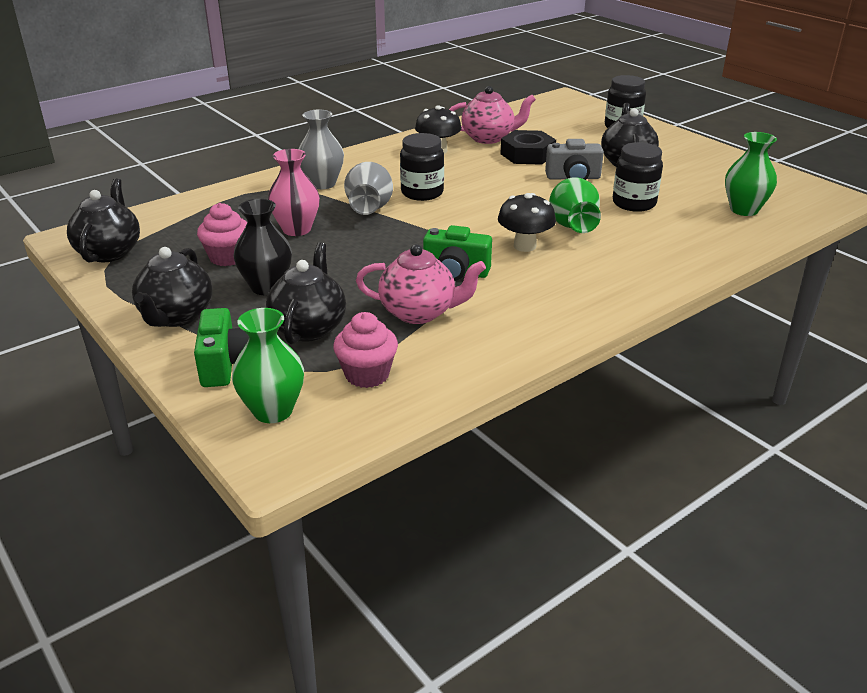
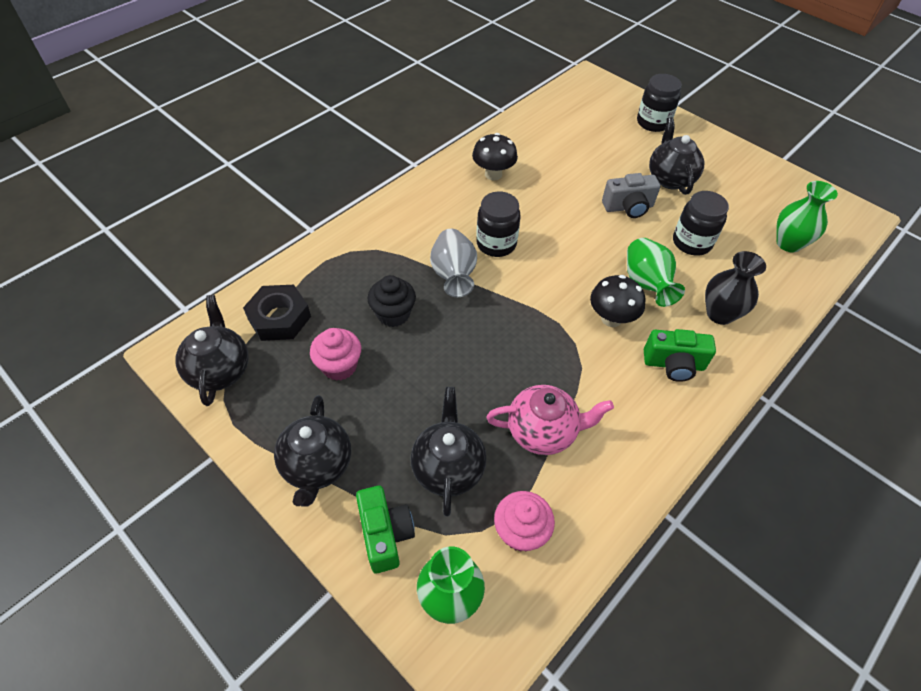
camera: 10 degrees left, 20 degrees up
(267, 287) = (391, 409): black vase -> black vase (720, 314)
(296, 229) = (393, 314): pink vase -> black cupcake
(322, 184) = (398, 238): grey vase -> none
(455, 272) = (559, 366): green camera -> green camera (673, 364)
(489, 138) = (535, 150): pink teapot -> none
(527, 154) = (578, 174): black nut -> black nut (279, 318)

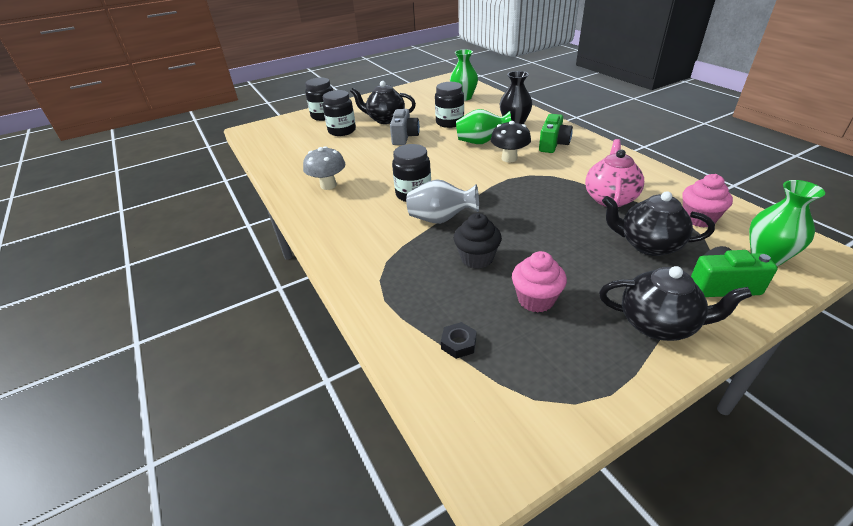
camera: 70 degrees left, 15 degrees down
(220, 370) = (529, 405): black teapot -> none
(279, 318) = (458, 343): black nut -> black nut, size x0.51
(493, 174) = (328, 185): black mushroom -> grey mushroom
(620, 149) = (342, 131): none -> black jar

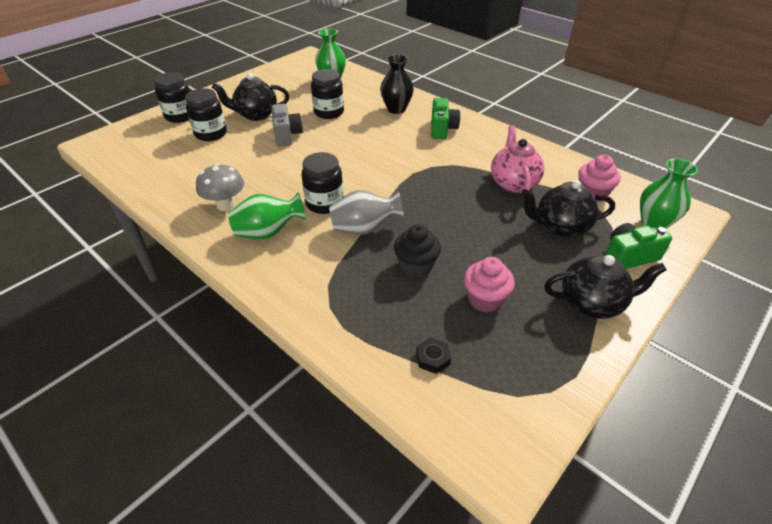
camera: 20 degrees left, 5 degrees up
(481, 142) = (371, 133): green vase -> green vase (268, 232)
(509, 158) = (406, 150): black mushroom -> none

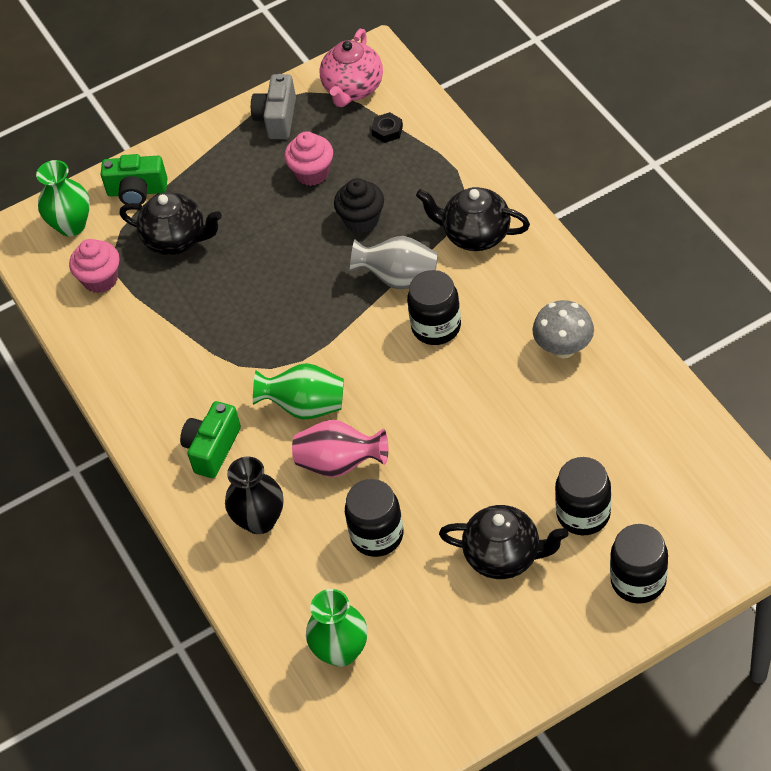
camera: 155 degrees left, 10 degrees up
(268, 232) = (513, 294): green vase -> green vase (305, 406)
(287, 135) = (460, 484): grey camera -> grey camera (277, 118)
(362, 133) = (340, 463): none -> pink vase
(513, 183) = (182, 316): pink teapot -> pink teapot (353, 89)
(592, 303) = (214, 152): black teapot -> black teapot (475, 235)

